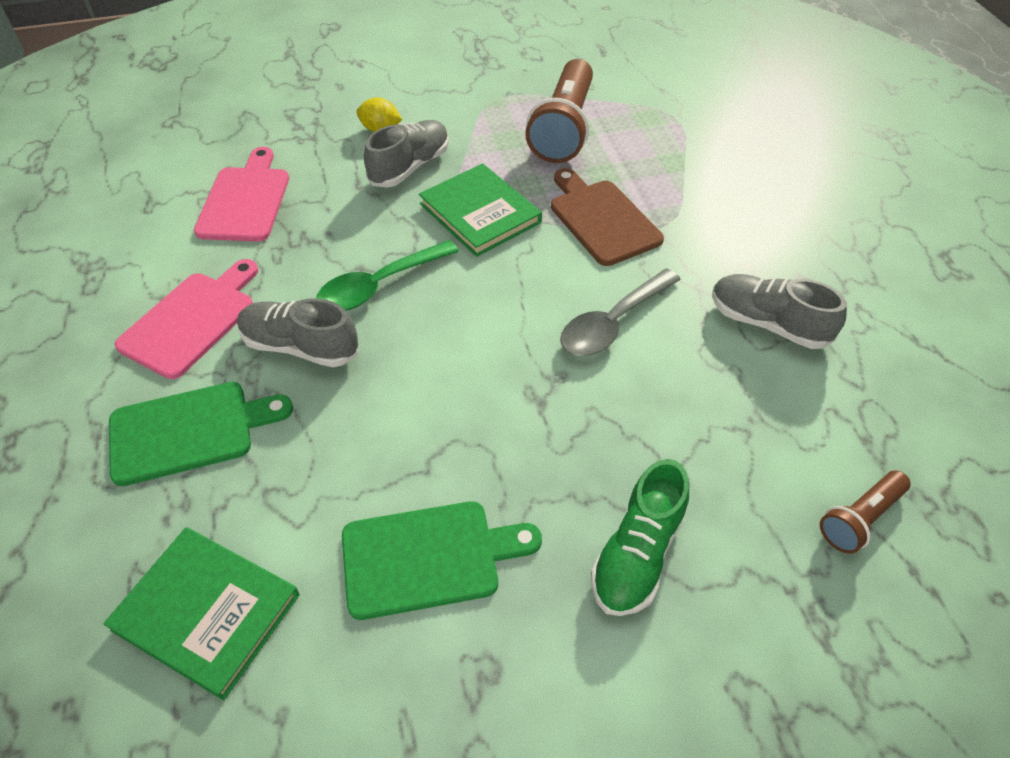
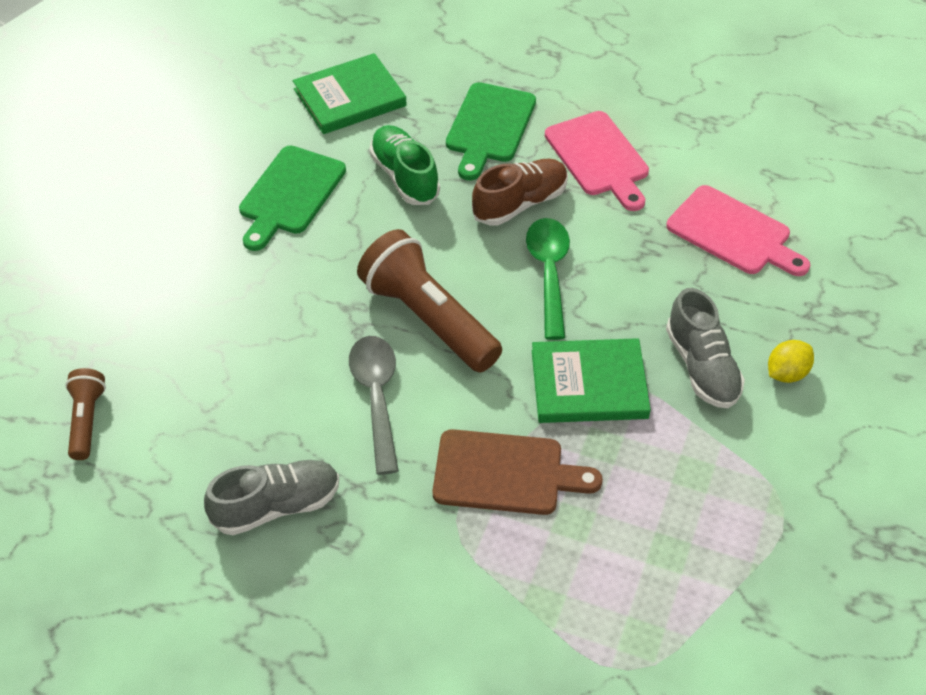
camera: 125 degrees right, 0 degrees up
(300, 346) = (520, 203): grey shoe -> brown shoe
(564, 129) = (678, 536): brown flashlight -> brown flashlight (428, 318)
(637, 554) = (191, 288): green shoe -> green shoe (404, 176)

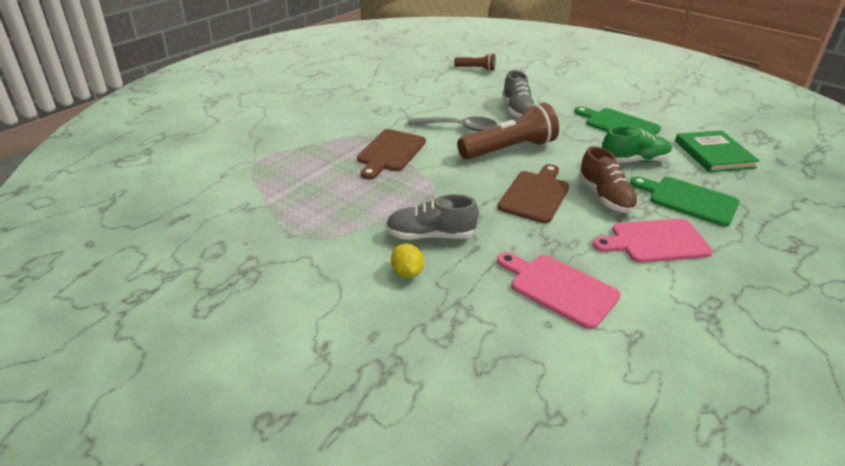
camera: 105 degrees right, 15 degrees down
(277, 506) = (407, 98): grey shoe -> grey shoe (517, 110)
(549, 273) = (535, 195): green spoon -> brown cutting board
(589, 384) = (437, 190): green book -> none
(733, 233) = (559, 288): pink cutting board -> pink cutting board turned 75 degrees clockwise

